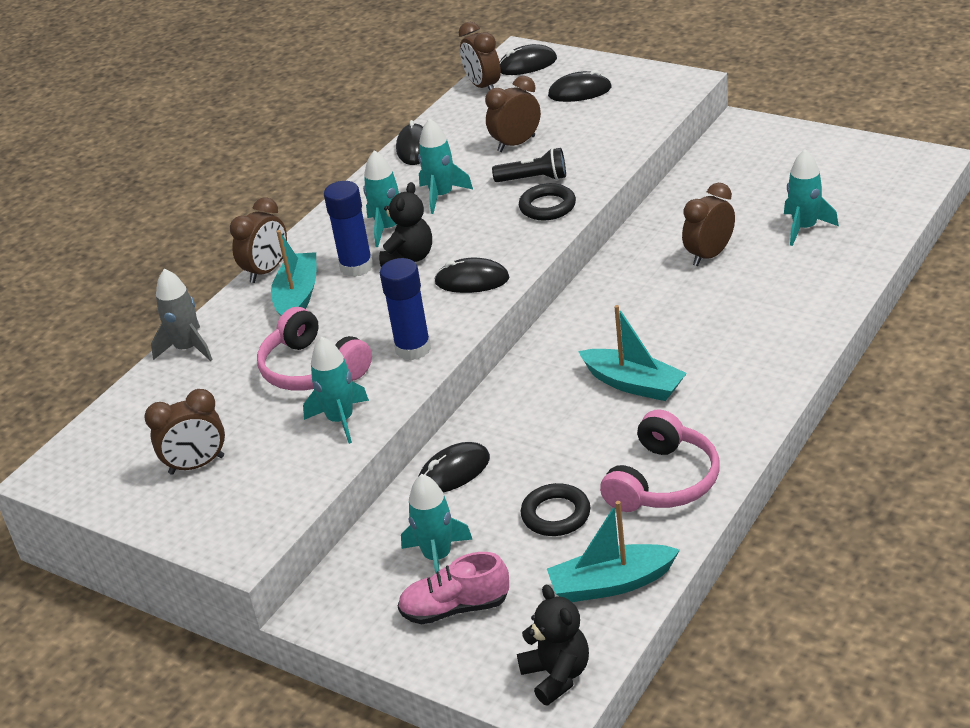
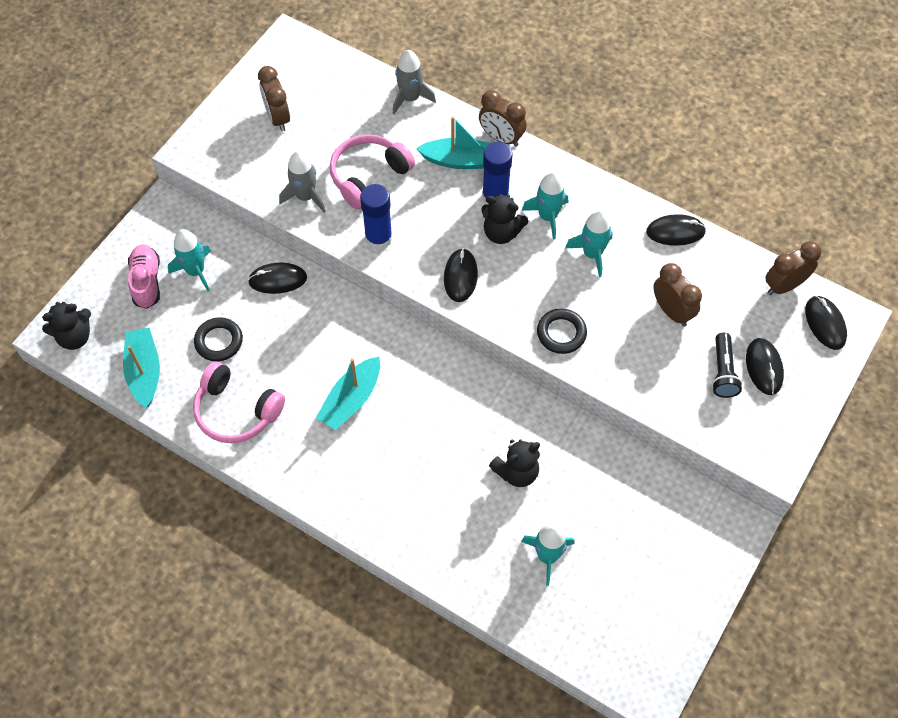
camera: 85 degrees right, 25 degrees up
(340, 420) = (305, 197): turquoise rocket -> grey rocket
(454, 472) = (278, 280): black mouse -> black mouse turned 60 degrees counterclockwise
(534, 179) = (608, 324): black flashlight -> black flashlight (723, 372)
(709, 255) = (516, 472): brown clock -> black teddy bear

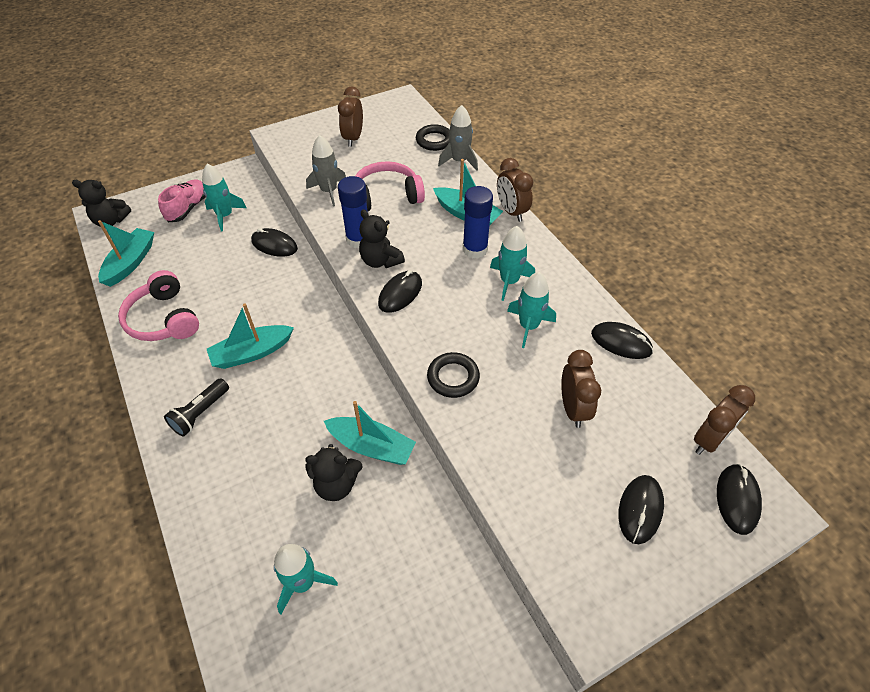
camera: 30 degrees right, 10 degrees down
(219, 341) = (197, 266): black ring -> black ring (434, 140)
(501, 232) = (460, 276): black teddy bear -> black teddy bear (380, 261)
(522, 426) = (372, 446): none -> turquoise boat
(723, 372) = (591, 491): black flashlight -> black flashlight (200, 413)
(784, 286) = (709, 440): brown clock -> brown clock turned 135 degrees clockwise

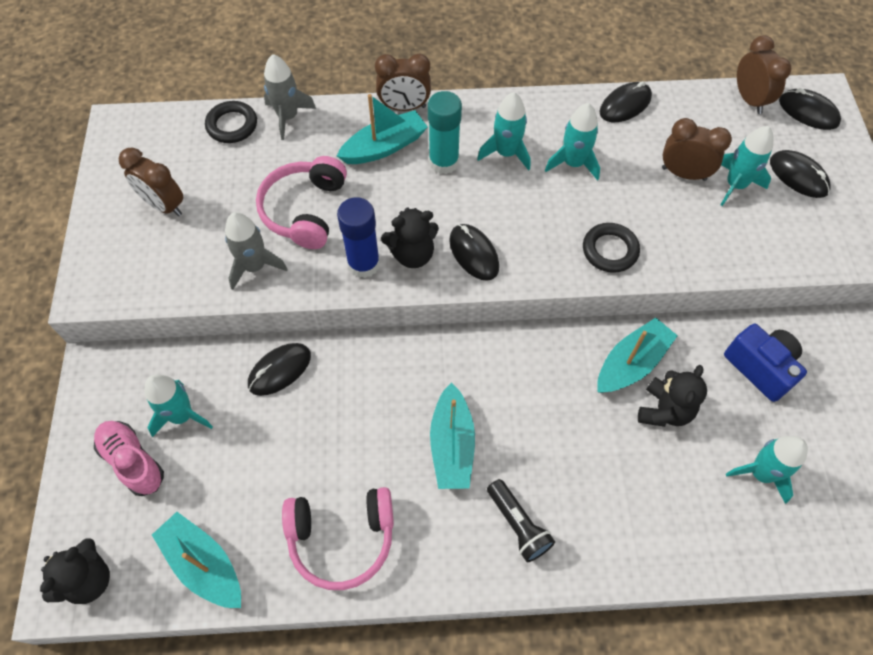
camera: 65 degrees left, 10 degrees up
(415, 554) = (760, 367): none -> blue camera
(475, 249) = (443, 162): blue glue stick -> turquoise glue stick
(588, 455) = (735, 185): none -> turquoise rocket

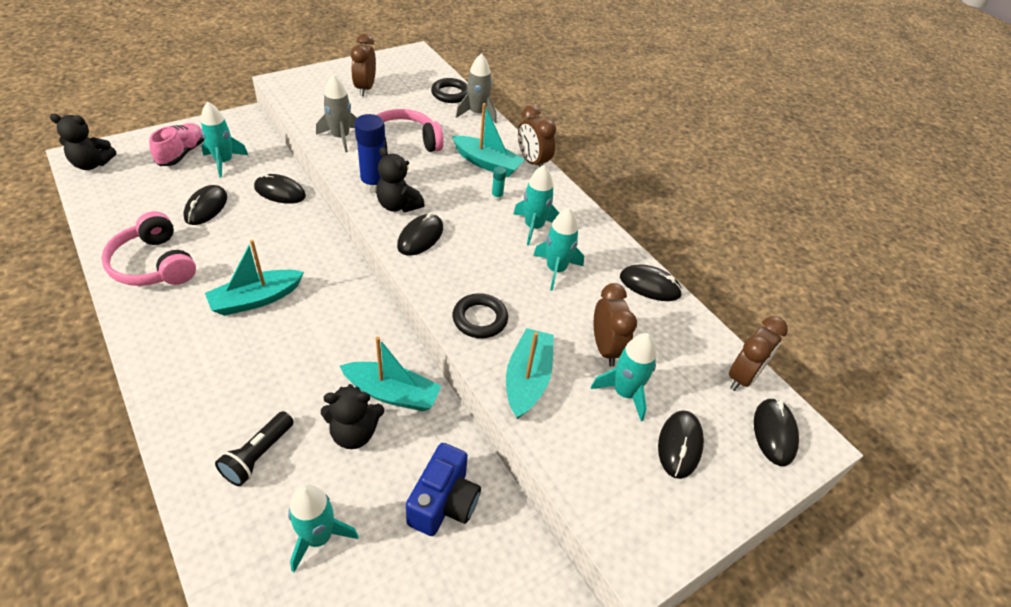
camera: 55 degrees right, 15 degrees down
(203, 564) = (115, 206): turquoise boat -> turquoise boat (527, 379)
(265, 458) = (206, 207): none -> black mouse
(443, 162) = (497, 196): turquoise glue stick -> turquoise glue stick, size x0.45
(518, 525) = (197, 361): black flashlight -> black flashlight (258, 455)

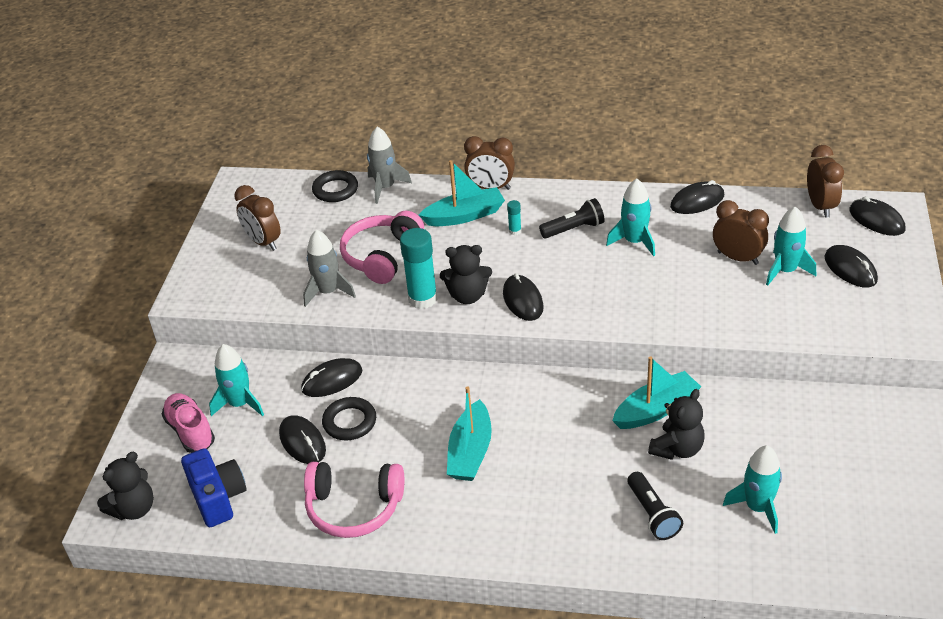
camera: 40 degrees left, 5 degrees down
(374, 184) = (422, 299): blue glue stick -> turquoise glue stick
(444, 503) = (782, 426): blue camera -> blue camera (218, 498)
(480, 319) = (649, 309): black ring -> black ring (349, 422)
(527, 379) = (731, 313): turquoise boat -> none
(533, 227) = (574, 229): turquoise rocket -> black flashlight

